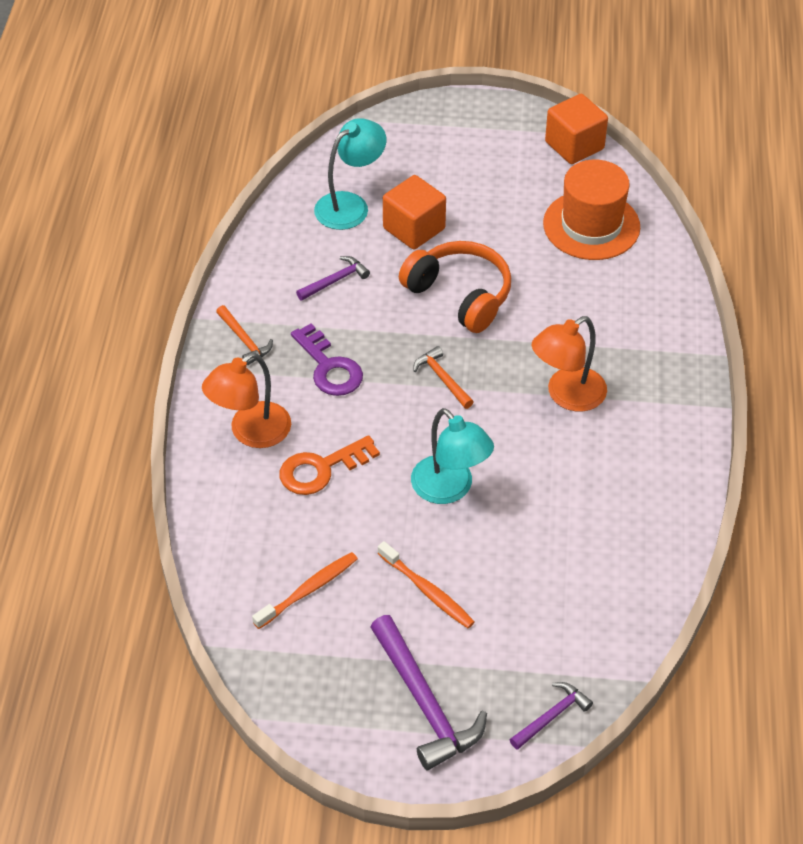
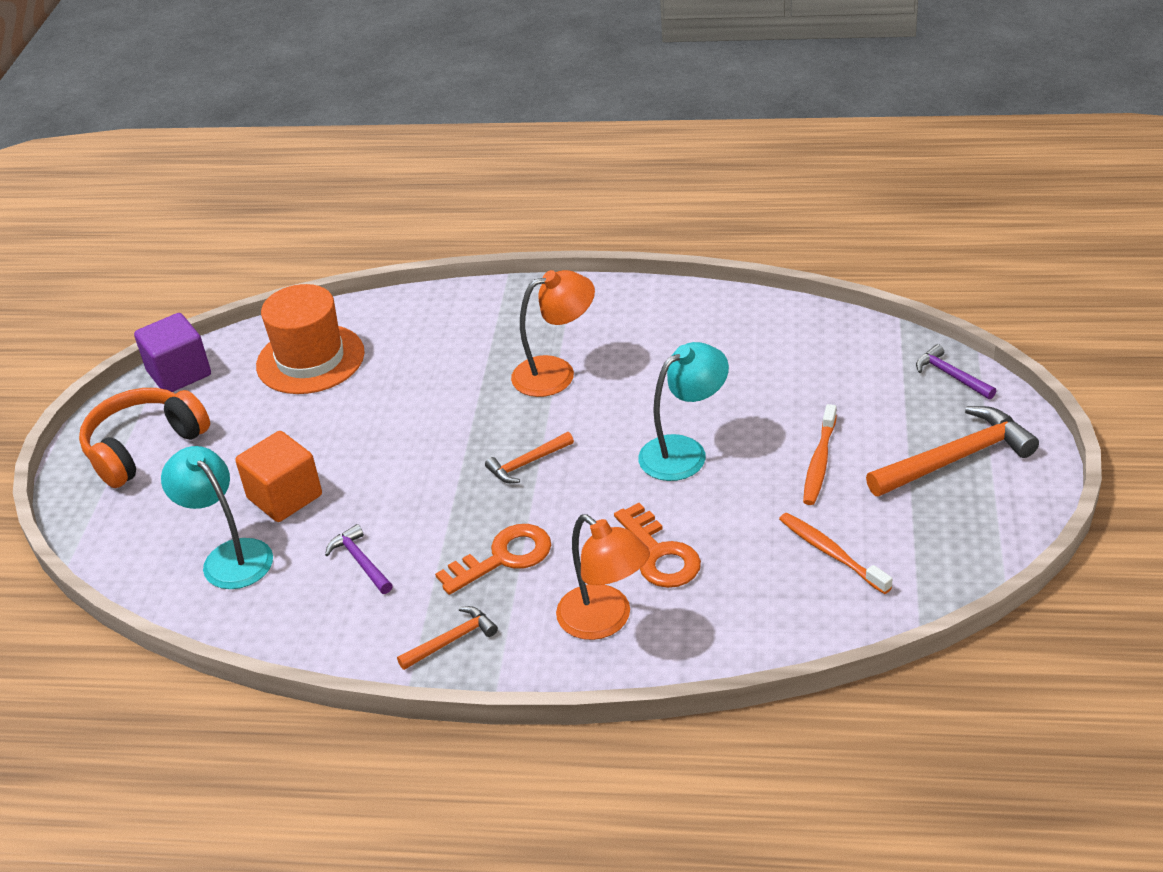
camera: 85 degrees left, 10 degrees down
(329, 367) = (503, 557): purple key -> orange key
(424, 703) = (956, 458): purple hammer -> orange hammer
(427, 591) = (819, 462): orange toothbrush -> orange toothbrush turned 150 degrees clockwise
(460, 295) = (401, 455): orange headphones -> orange headphones (144, 447)
(567, 395) = (556, 373): orange lamp -> orange lamp turned 75 degrees counterclockwise
(574, 145) = (179, 373): orange cube -> purple cube

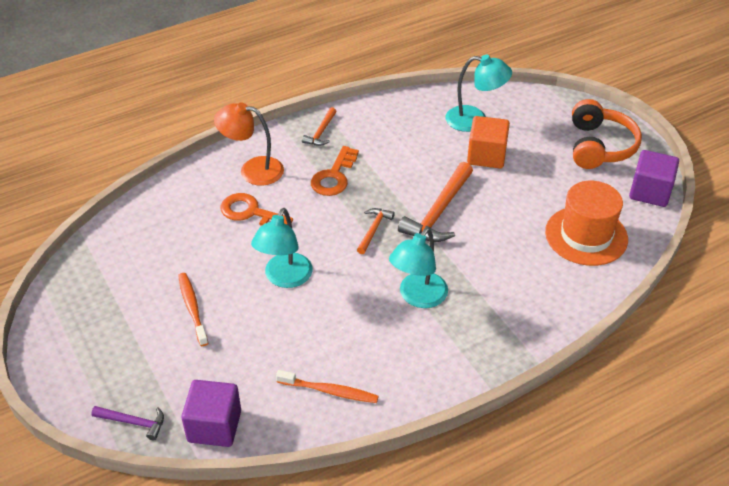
camera: 140 degrees right, 5 degrees up
(360, 561) = (406, 144): purple hammer -> none
(556, 373) = (418, 297): orange lamp -> turquoise lamp
(831, 553) = (152, 253): orange toothbrush -> orange toothbrush (330, 391)
(866, 342) = (214, 426): none -> purple cube
(956, 458) = (101, 350): orange hammer -> orange hammer (438, 212)

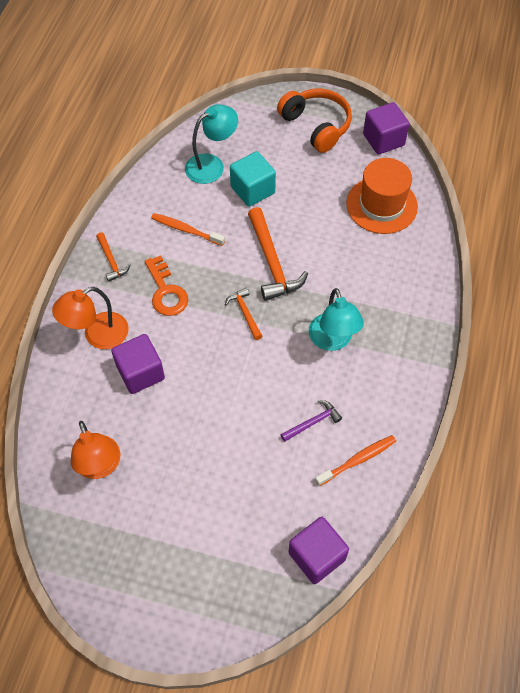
camera: 45 degrees left, 15 degrees up
(133, 422) = (261, 607): purple hammer -> purple hammer (313, 422)
(151, 247) = (100, 466): none -> orange lamp
(192, 308) = (193, 486): orange toothbrush -> orange toothbrush (186, 230)
(250, 212) = (140, 373): orange key -> purple cube
(284, 278) = (229, 404): turquoise lamp -> none
(486, 156) = (252, 190): orange cube -> turquoise cube

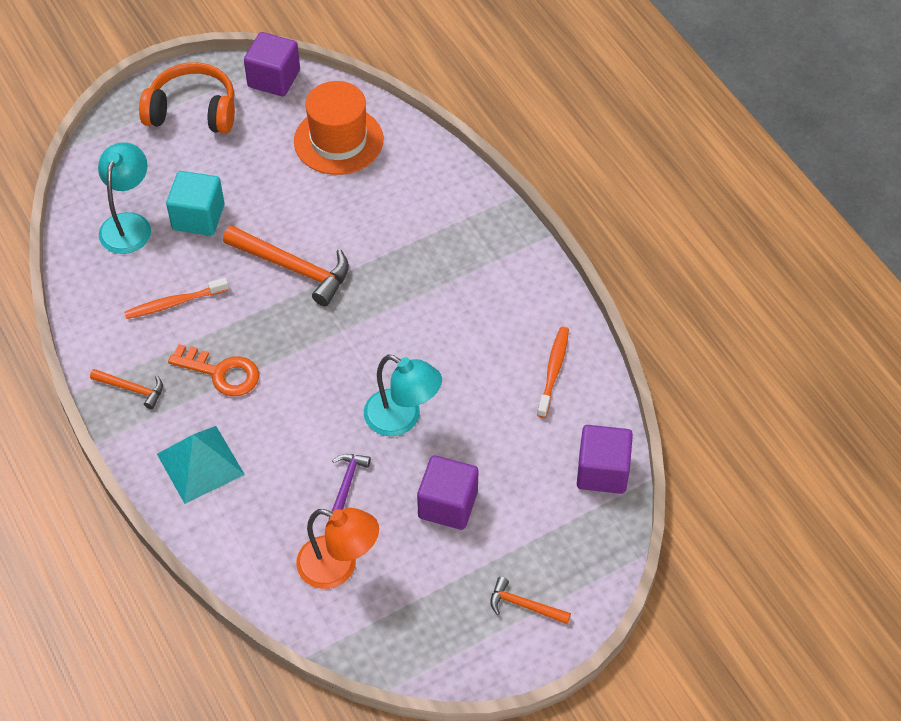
camera: 45 degrees left, 5 degrees down
(98, 335) = (200, 464): orange lamp -> turquoise pyramid
(140, 373) = (282, 461): purple cube -> purple cube (448, 504)
(245, 313) = (319, 331): orange hammer -> orange hammer (524, 605)
(313, 422) = (484, 372): purple hammer -> purple hammer (347, 484)
(332, 340) = (425, 292): turquoise lamp -> turquoise lamp (402, 419)

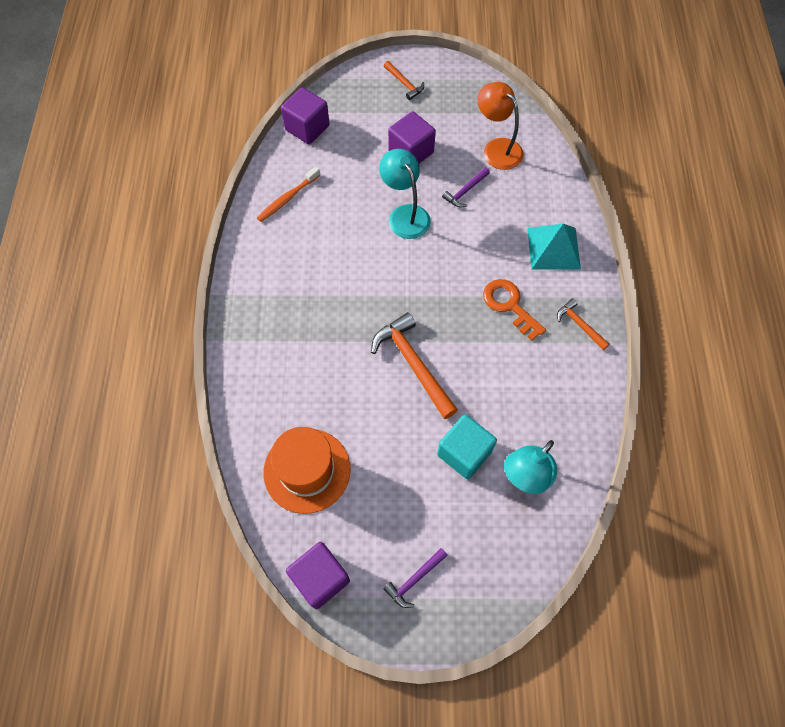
camera: 150 degrees left, 10 degrees up
(174, 303) = (519, 380): orange toothbrush -> none
(193, 111) = (414, 579): orange headphones -> purple hammer

